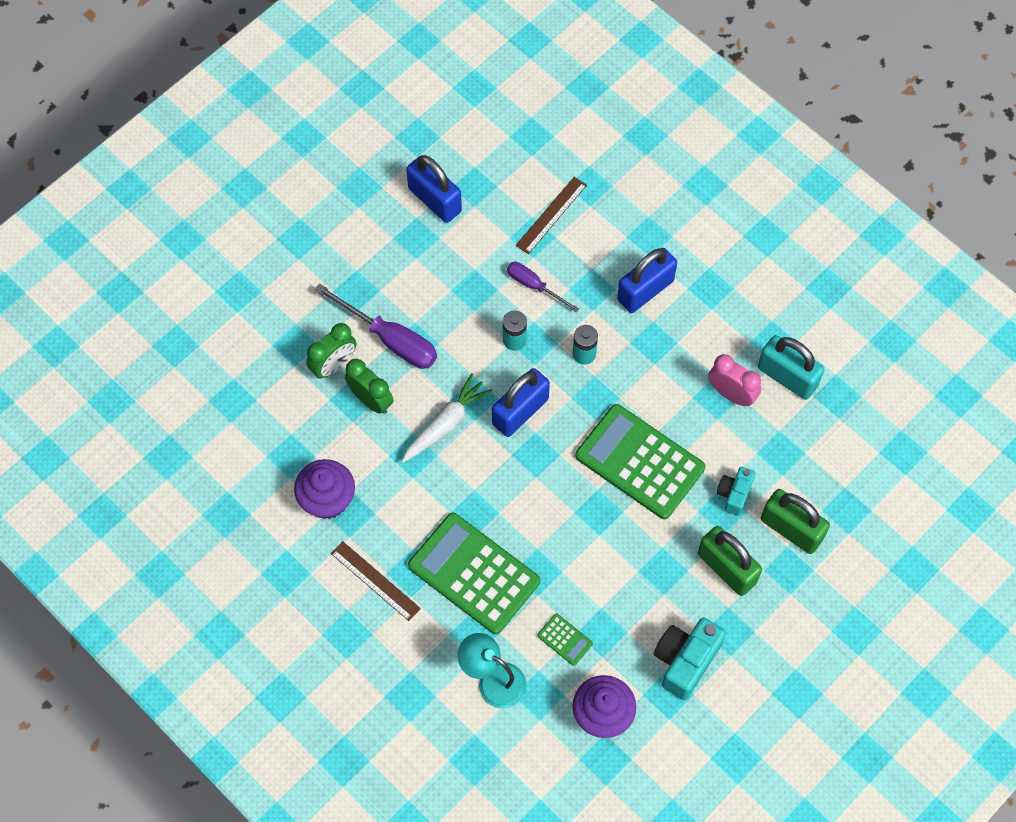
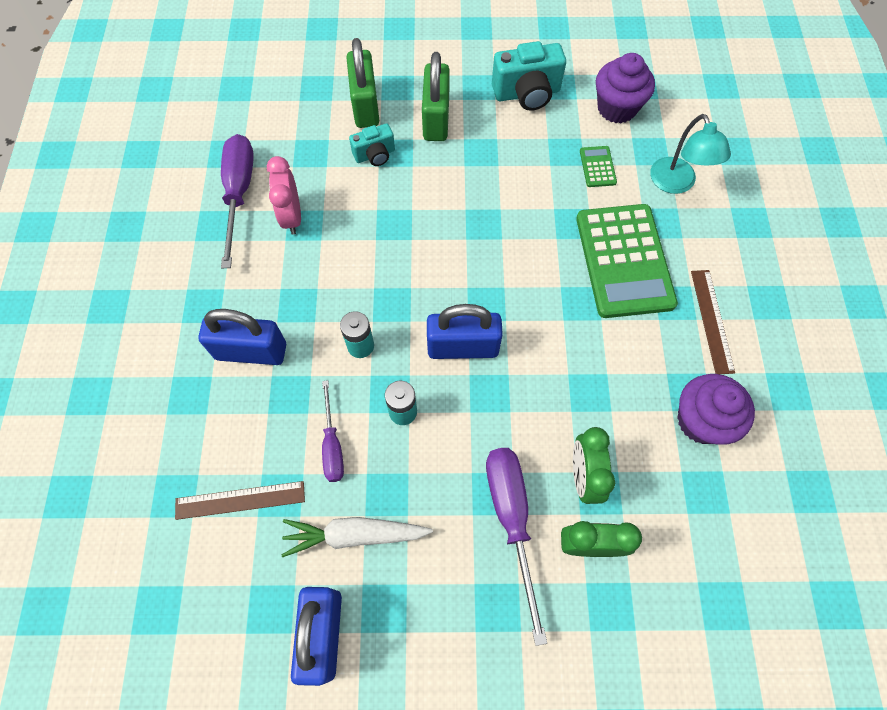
camera: 135 degrees left, 0 degrees up
(445, 424) = (536, 393): white carrot -> white carrot (355, 535)
(639, 462) = (414, 230): green calculator -> none
(787, 377) = (239, 194): turquoise padlock -> purple screwdriver

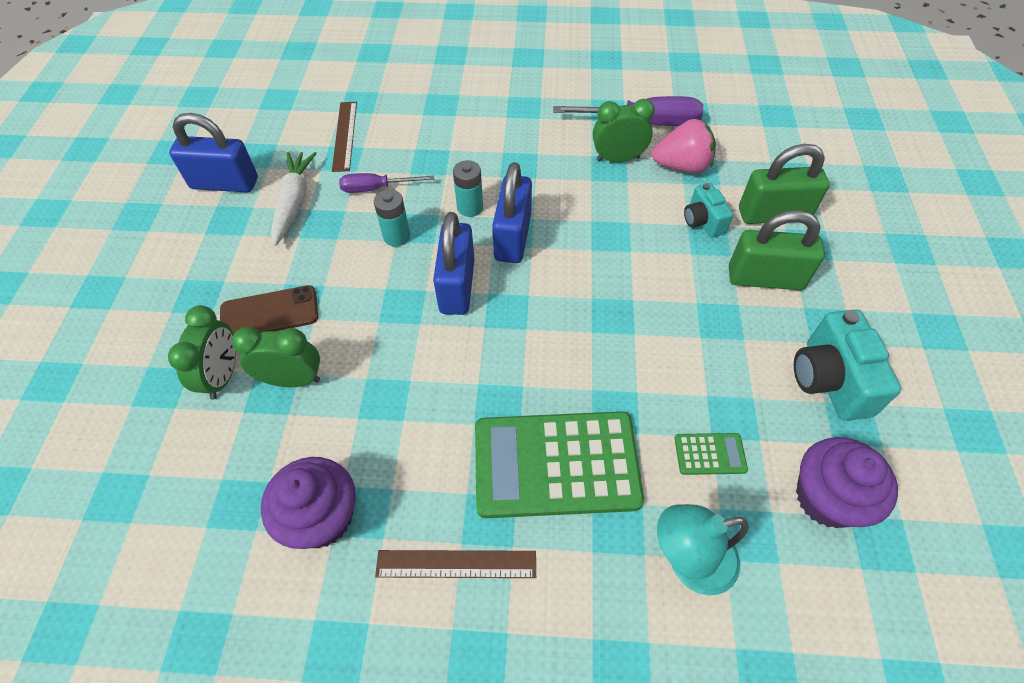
camera: 95 degrees right, 10 degrees down
(251, 351) = (475, 137): blue padlock -> blue padlock (512, 237)
(292, 217) = (618, 159): pink clock -> green clock
(304, 166) = (682, 166): none -> pink strawberry
(511, 520) = (269, 313): purple screwdriver -> brown phone

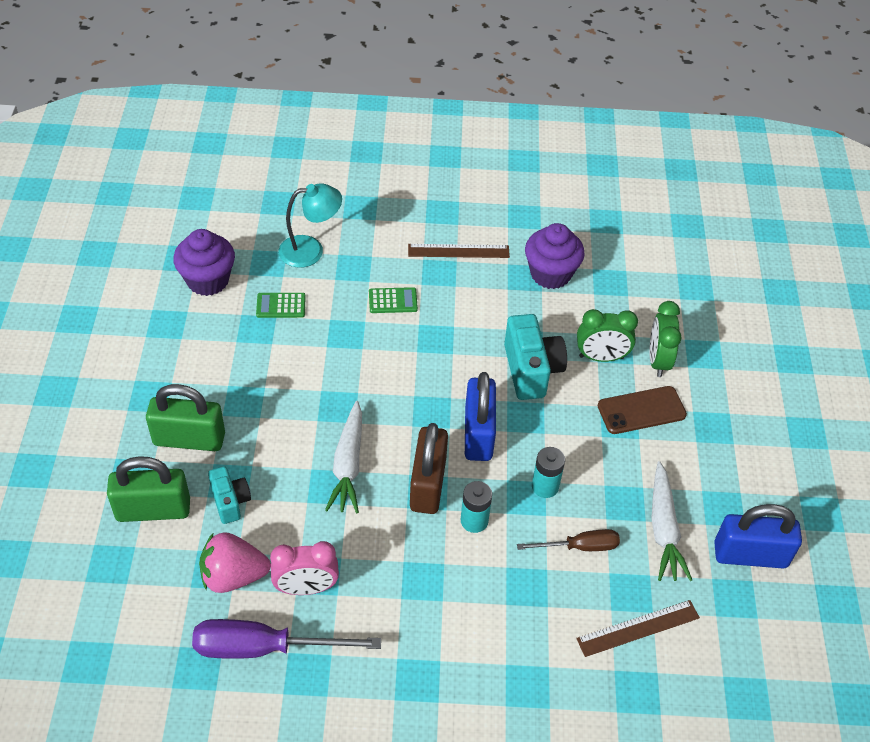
camera: 175 degrees right, 5 degrees down
(345, 135) = (638, 628): brown ruler -> brown ruler turned 75 degrees clockwise
(376, 188) = (579, 547): purple screwdriver -> brown screwdriver
(512, 237) = (428, 484): blue padlock -> brown padlock
(556, 464) = (393, 301): green calculator -> green calculator, size x0.41
(593, 255) = (348, 464): none -> white carrot
(618, 159) = (306, 588): green clock -> pink clock
(829, 380) = (170, 352): turquoise camera -> turquoise camera (531, 370)

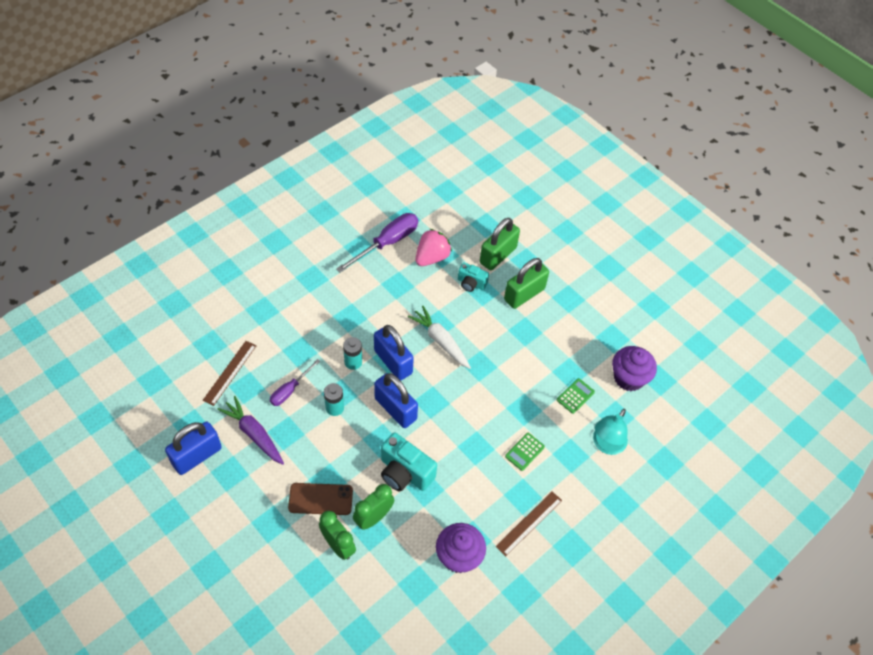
camera: 135 degrees right, 5 degrees up
(306, 588) = (396, 276): pink clock -> none
(428, 484) = (393, 362): brown padlock -> blue padlock
(579, 547) = (290, 390): brown screwdriver -> purple screwdriver
(641, 410) = (320, 499): brown phone -> brown phone turned 60 degrees clockwise
(663, 528) = (254, 434): white carrot -> purple carrot

